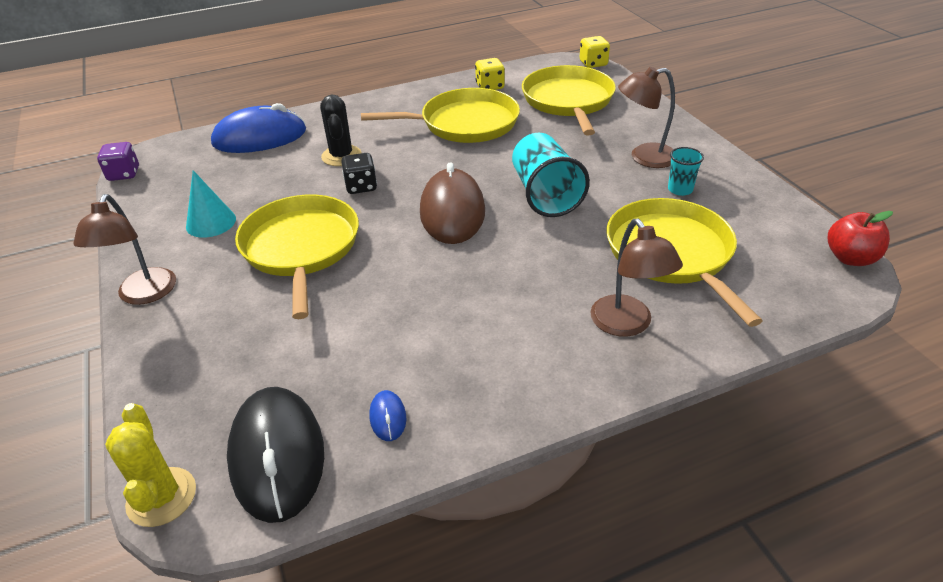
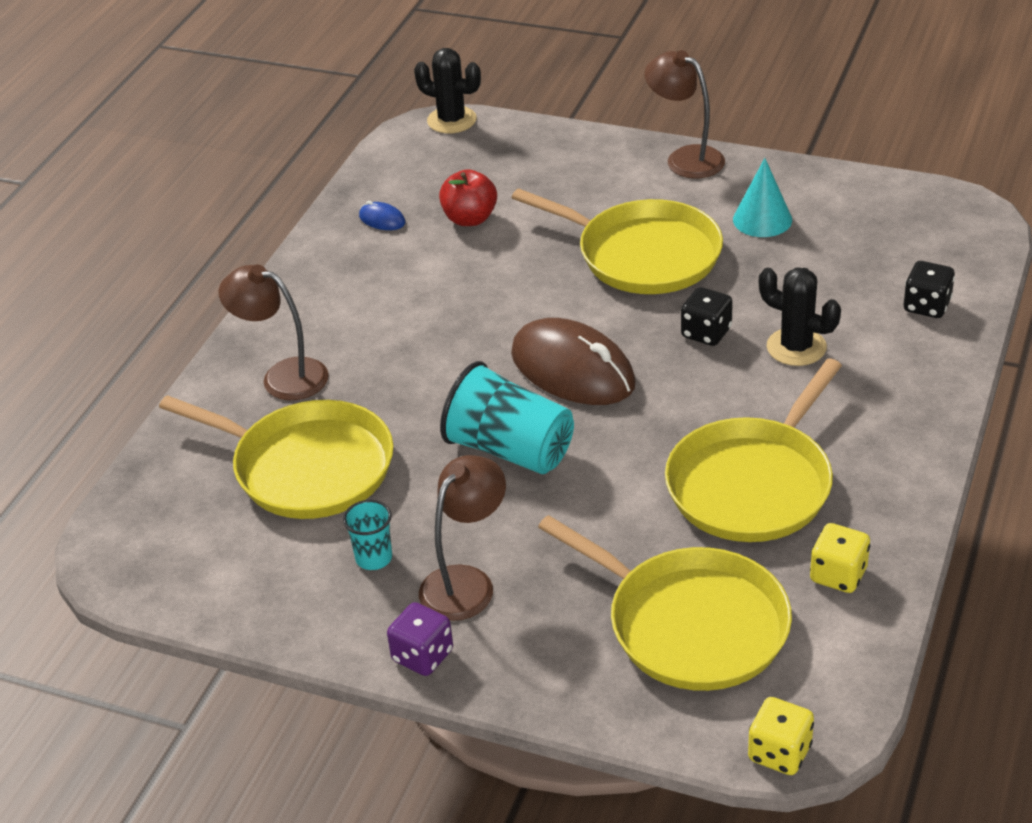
camera: 135 degrees right, 0 degrees up
(124, 174) = (945, 193): purple dice -> purple dice (422, 656)
(161, 497) = (452, 120): yellow cactus -> black cactus
(260, 137) = (926, 306): blue mouse -> black dice
(277, 456) = (419, 167): black mouse -> none
(850, 258) = (122, 581): red apple -> red apple (470, 219)

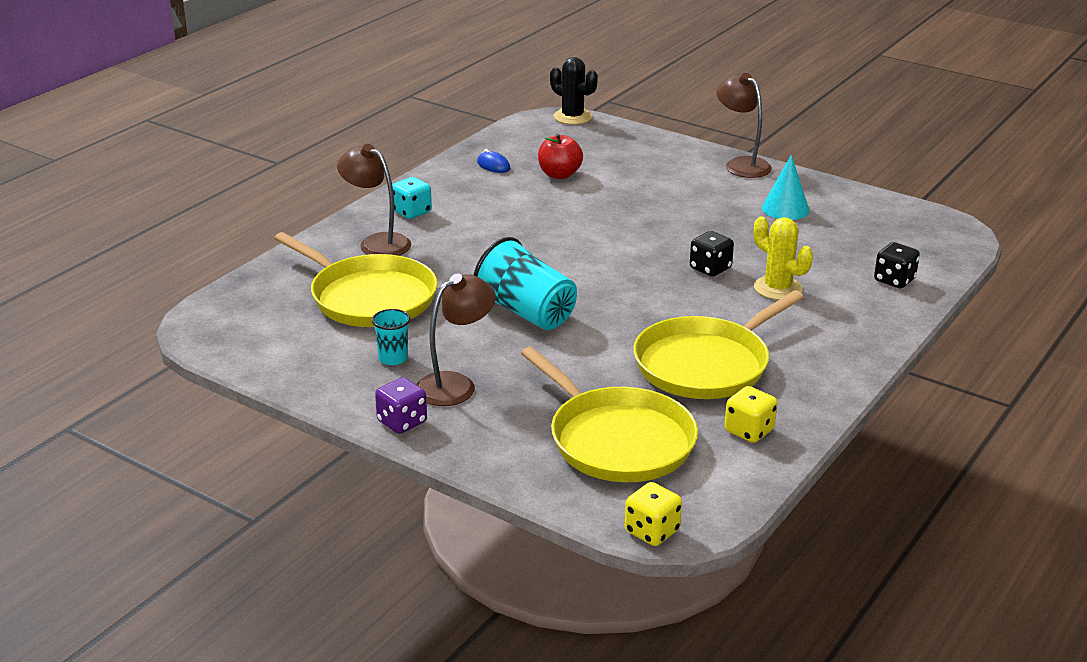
camera: 10 degrees right, 10 degrees down
(308, 317) = (412, 212): none -> turquoise dice
(572, 370) = (596, 274): brown mouse -> none
(642, 254) = (682, 215): yellow pan -> none
(796, 347) = (777, 288): black cactus -> yellow cactus

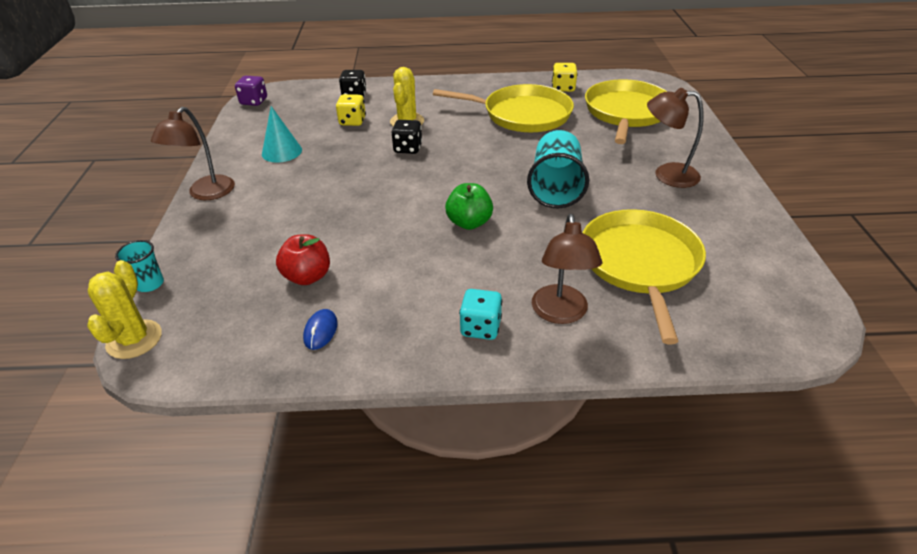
camera: 125 degrees left, 10 degrees up
(393, 358) = (684, 210): turquoise cup -> turquoise cup (150, 284)
(402, 422) = (727, 174): purple dice -> purple dice (254, 101)
(534, 251) = (469, 223): none -> green apple
(572, 117) = (134, 339): black cactus -> yellow cactus
(652, 531) = (670, 84): yellow dice -> yellow dice (352, 121)

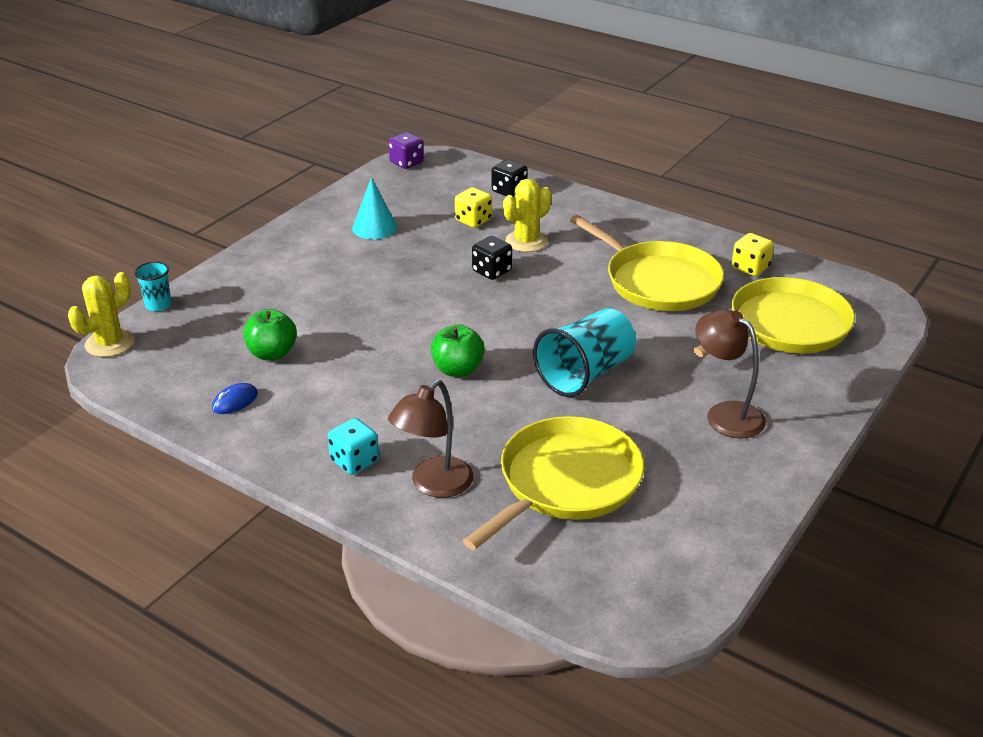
camera: 35 degrees right, 5 degrees down
(206, 194) = (272, 243): brown lamp -> none
(307, 277) = (272, 353): red apple -> green apple

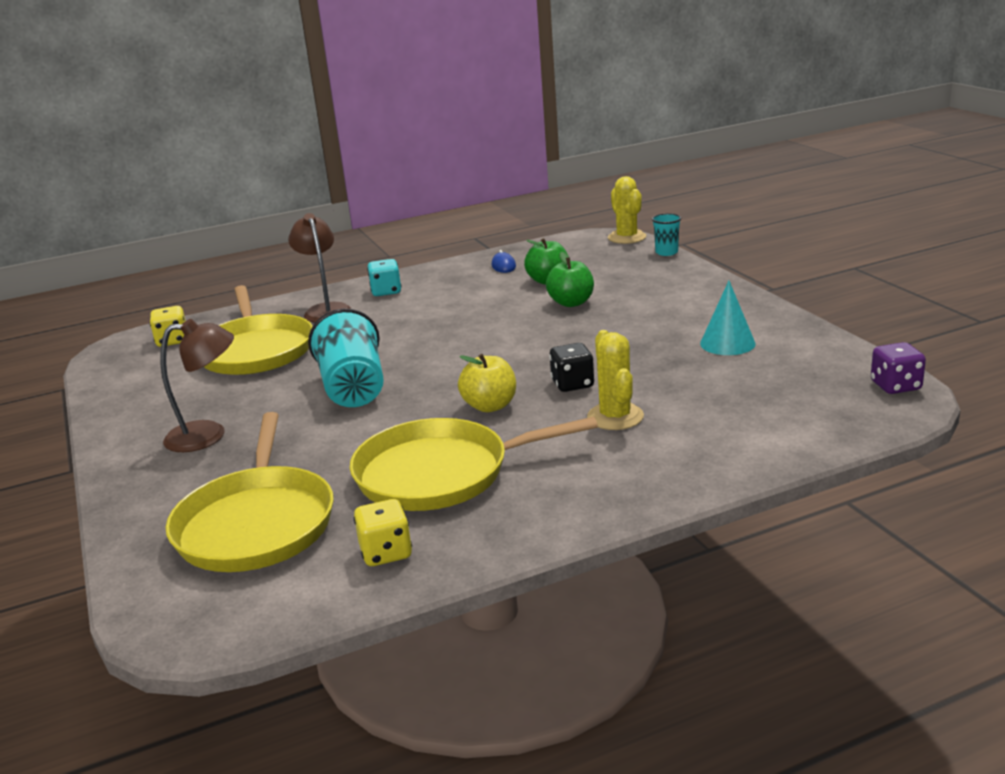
camera: 125 degrees right, 10 degrees down
(457, 370) = (435, 339): green apple -> green apple (571, 303)
(473, 220) = (696, 397): yellow dice -> yellow dice (172, 341)
(509, 191) = (758, 436): black dice -> none
(555, 295) = (490, 406): none -> yellow apple

